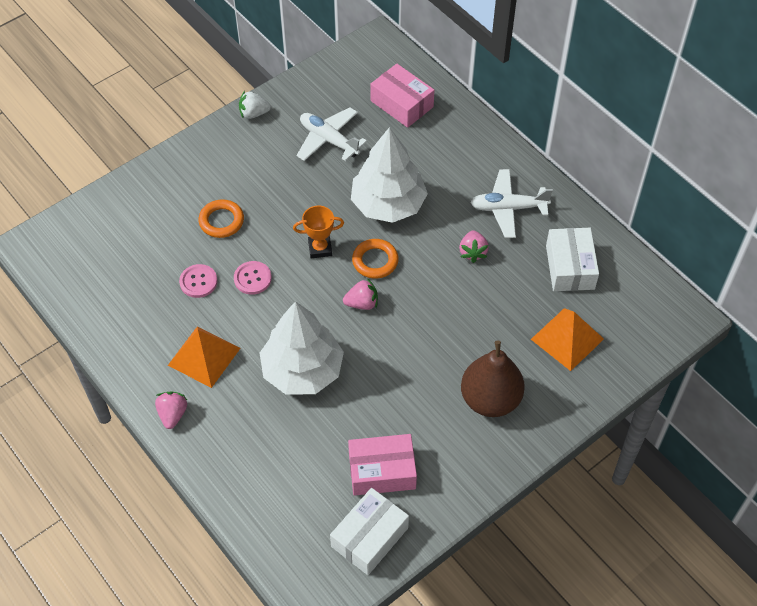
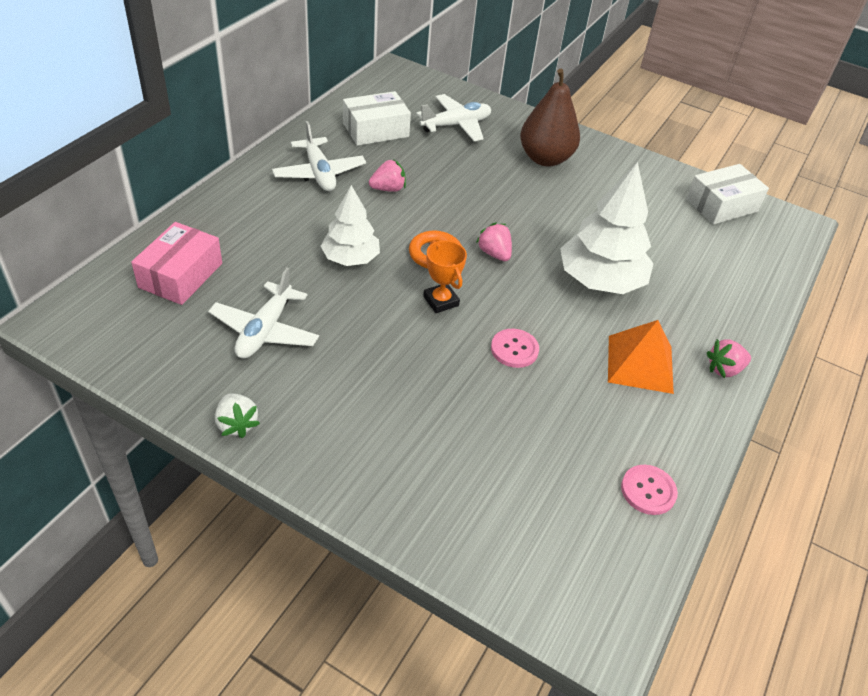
camera: 115 degrees left, 10 degrees down
(198, 282) = (548, 400): pink button -> pink button (648, 491)
(221, 221) = (445, 404): orange ring -> none
(369, 537) = (721, 205): white box -> white box turned 45 degrees counterclockwise
(382, 471) = (659, 208): pink box -> none
(388, 204) = (350, 258): white tree -> white tree, size x0.63
(567, 339) = (456, 125): orange pyramid -> white plane

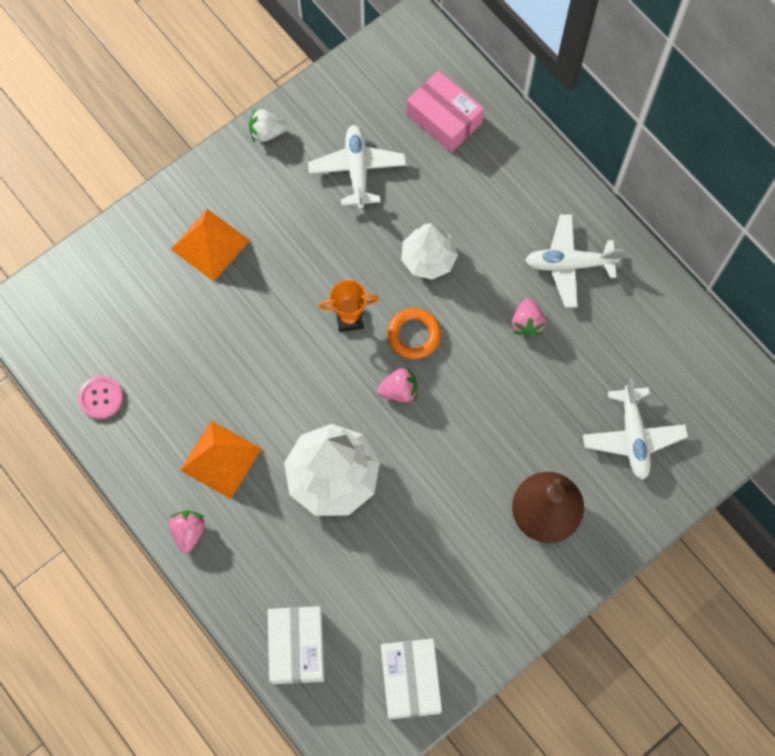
camera: 115 degrees right, 25 degrees up
(265, 330) = (357, 170): white plane -> white plane turned 45 degrees clockwise
(376, 130) = (639, 343): white box -> white box (297, 647)
(409, 439) = (210, 245): none -> orange pyramid
(514, 349) = (272, 358): pink button -> none

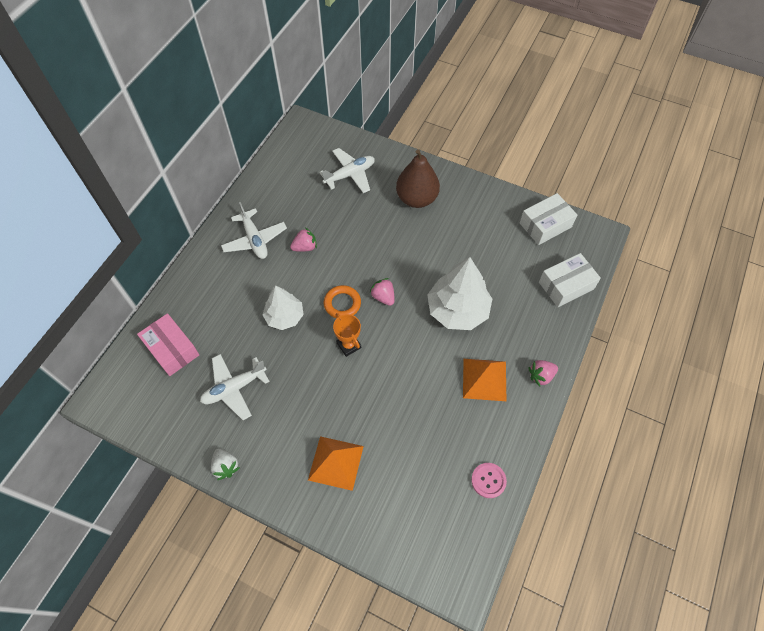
camera: 115 degrees left, 10 degrees down
(444, 119) = (172, 349): pink box -> pink box turned 60 degrees counterclockwise

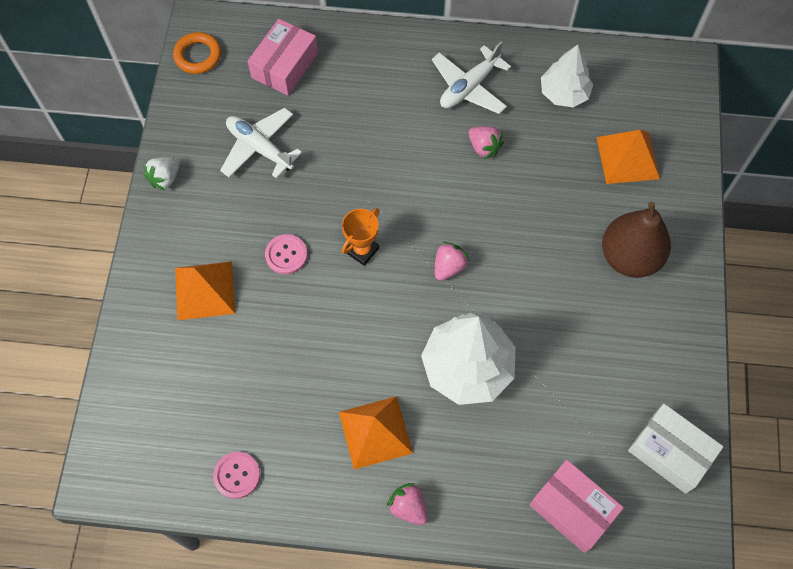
camera: 70 degrees right, 5 degrees up
(284, 316) = (373, 163): white tree -> white tree (564, 93)
(331, 396) = (286, 255): none -> pink button
(342, 304) = (418, 221): orange ring -> orange ring (198, 56)
(350, 175) = (628, 158): white plane -> orange pyramid
(566, 285) = (572, 509): white box -> pink box

